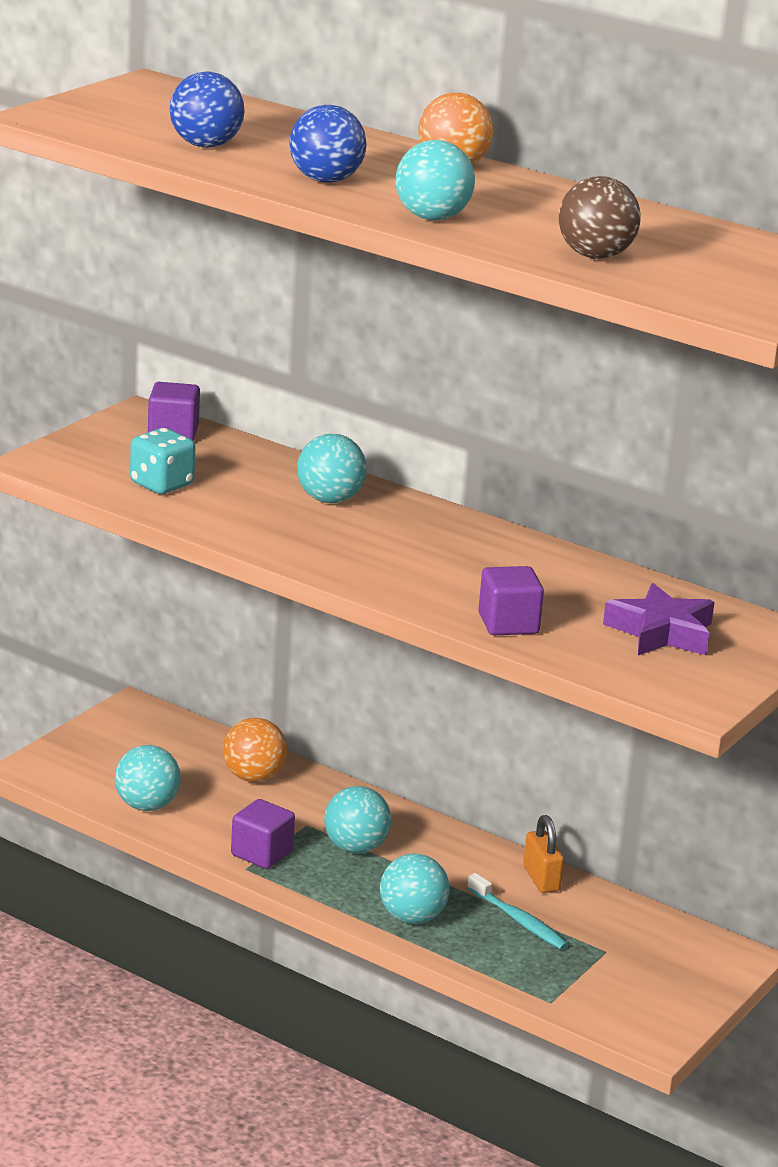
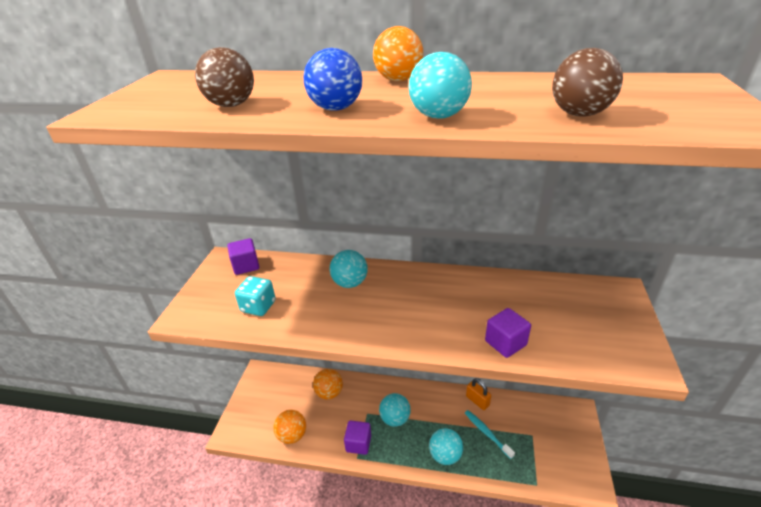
camera: 20 degrees left, 10 degrees up
(146, 806) = (292, 435): turquoise ball -> orange ball
(205, 145) = (231, 105): blue ball -> brown ball
(518, 920) = (487, 433): turquoise toothbrush -> turquoise toothbrush turned 150 degrees counterclockwise
(661, 632) = (575, 315): purple star -> none

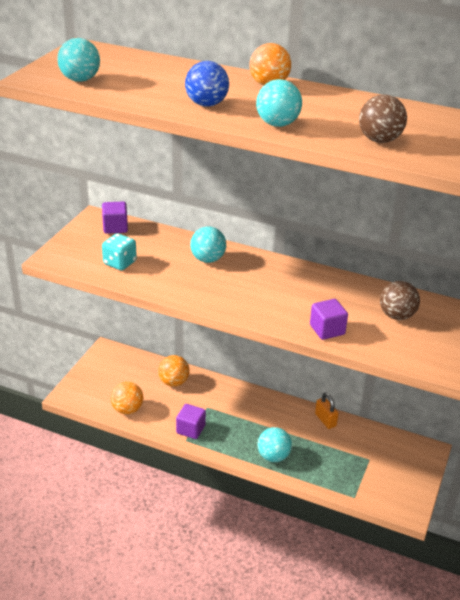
camera: 10 degrees right, 0 degrees up
(231, 105) = (130, 87): brown ball -> brown ball (397, 316)
(395, 418) = (234, 417): turquoise ball -> turquoise ball (80, 80)
(487, 433) = (323, 448): turquoise toothbrush -> none

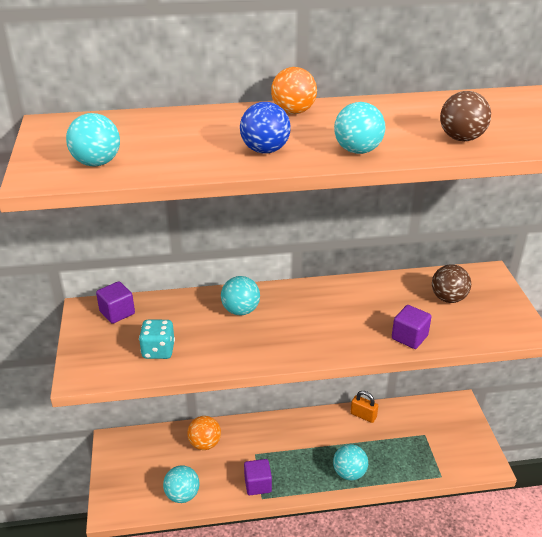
camera: 30 degrees left, 0 degrees up
(127, 409) = (182, 495): orange ball -> turquoise ball

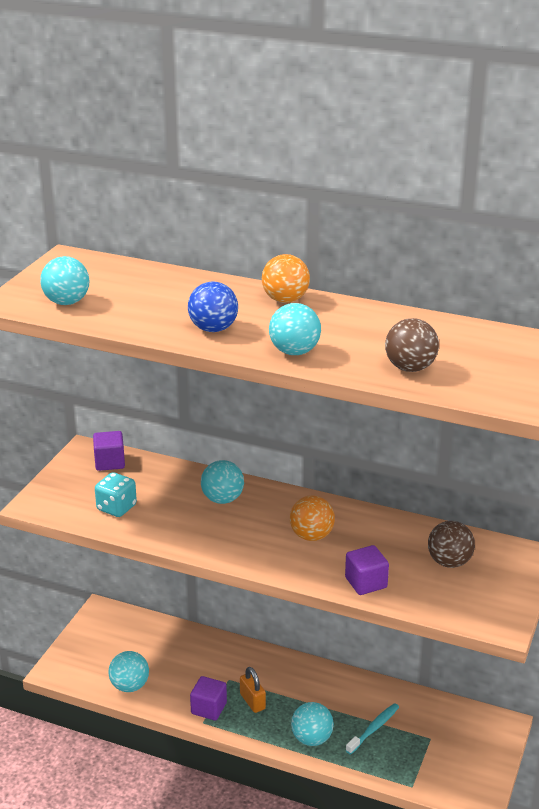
camera: 30 degrees right, 5 degrees down
(205, 444) = (186, 649): orange ball -> orange ball (311, 536)
(363, 415) = (376, 690): orange padlock -> orange padlock (252, 701)
(384, 445) = (374, 729): none -> turquoise toothbrush

